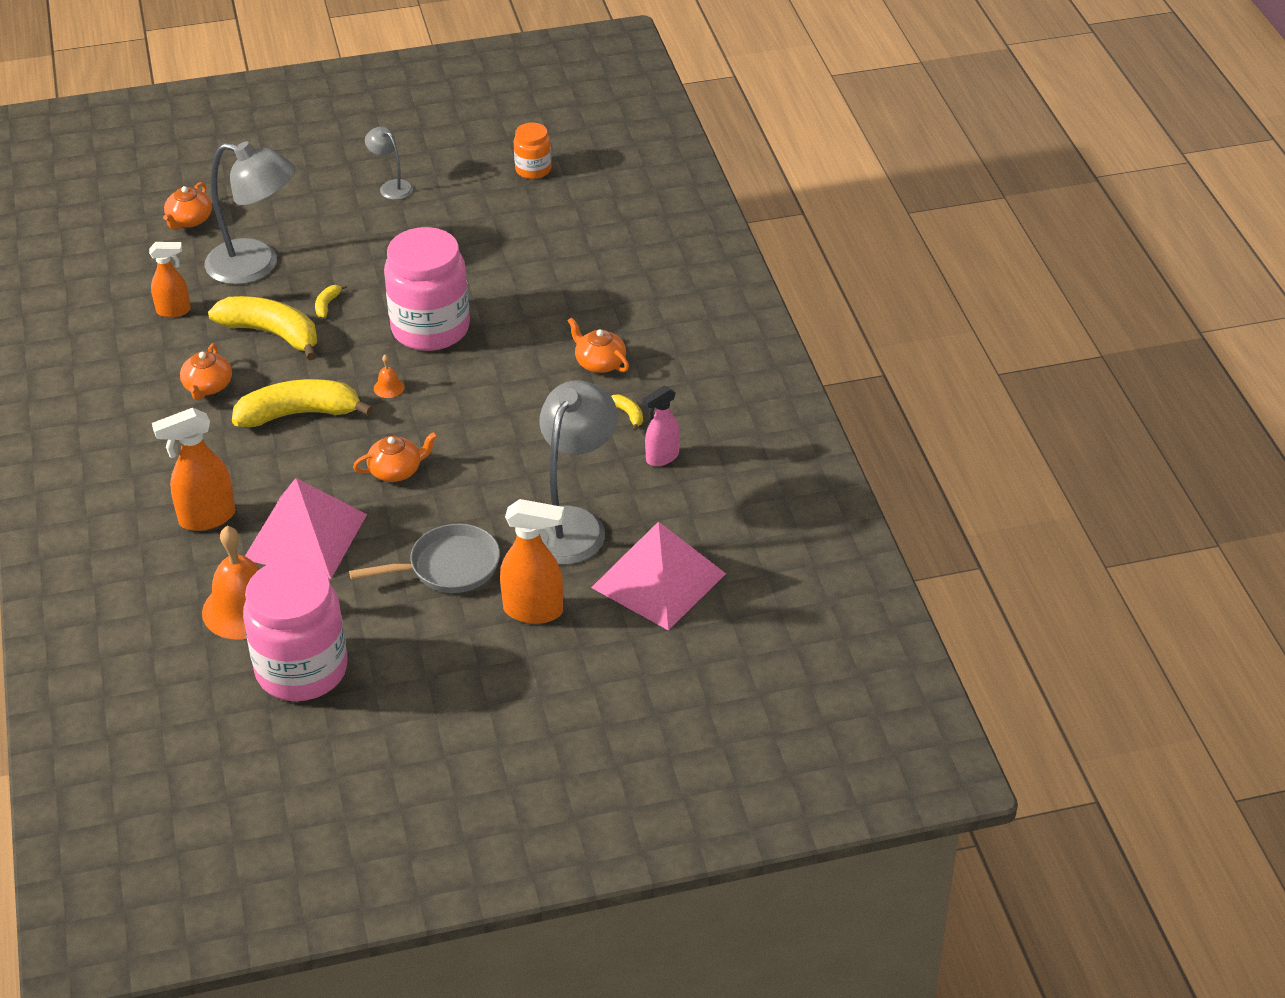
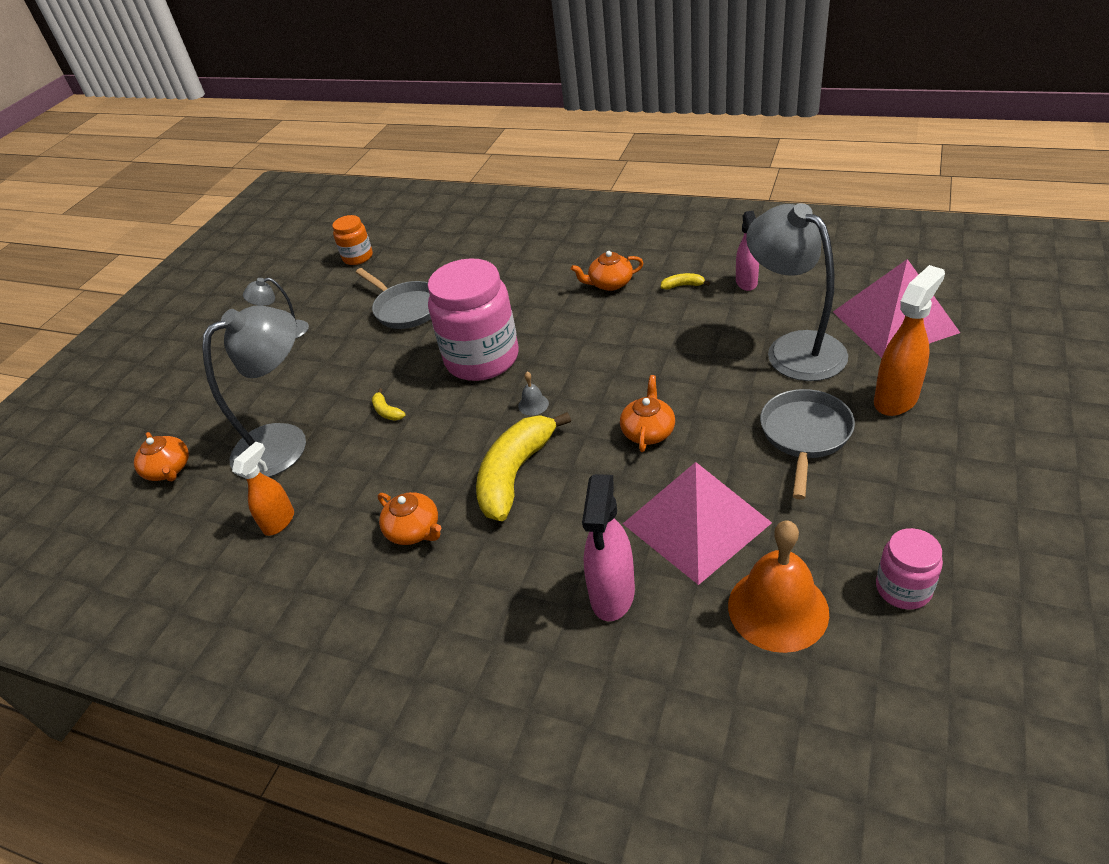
camera: 50 degrees left, 0 degrees up
(206, 518) = (612, 595): orange spray bottle -> pink spray bottle
(272, 334) = (387, 459): yellow banana -> none
(302, 670) = (903, 589): pink jar -> pink jar, size x0.50
(389, 387) = (533, 404): orange bell -> grey bell
(472, 244) = (405, 309): none -> grey pan

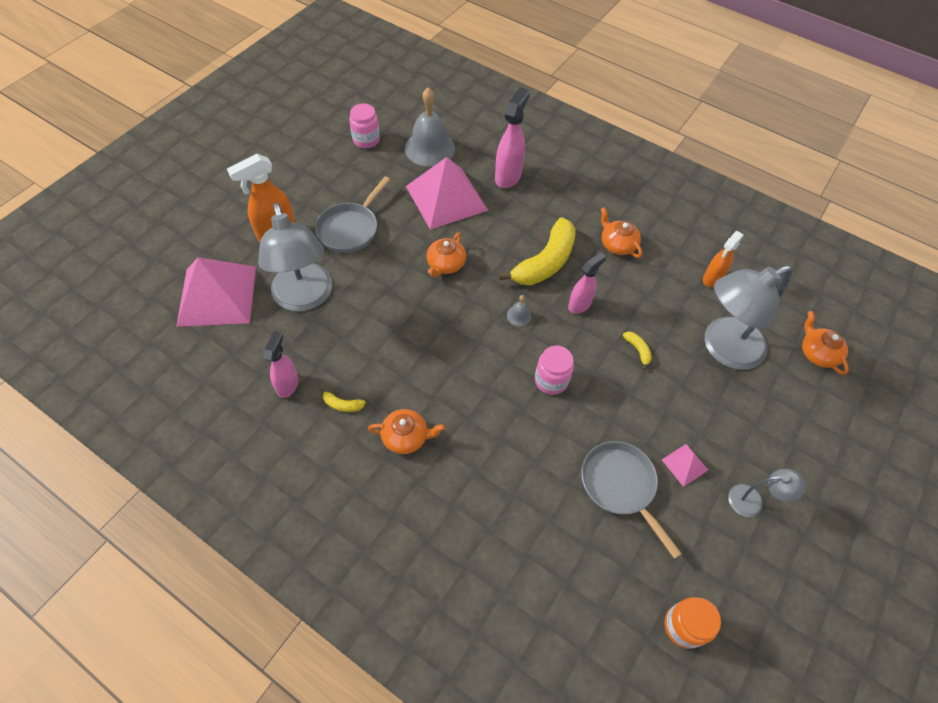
camera: 175 degrees left, 15 degrees up
(345, 337) = (684, 464): none -> pink pyramid
(460, 437) = (579, 304): none -> pink spray bottle
(482, 359) = (551, 380): pink jar -> pink jar, size x0.50
(778, 608) = (429, 148): orange bell -> grey bell

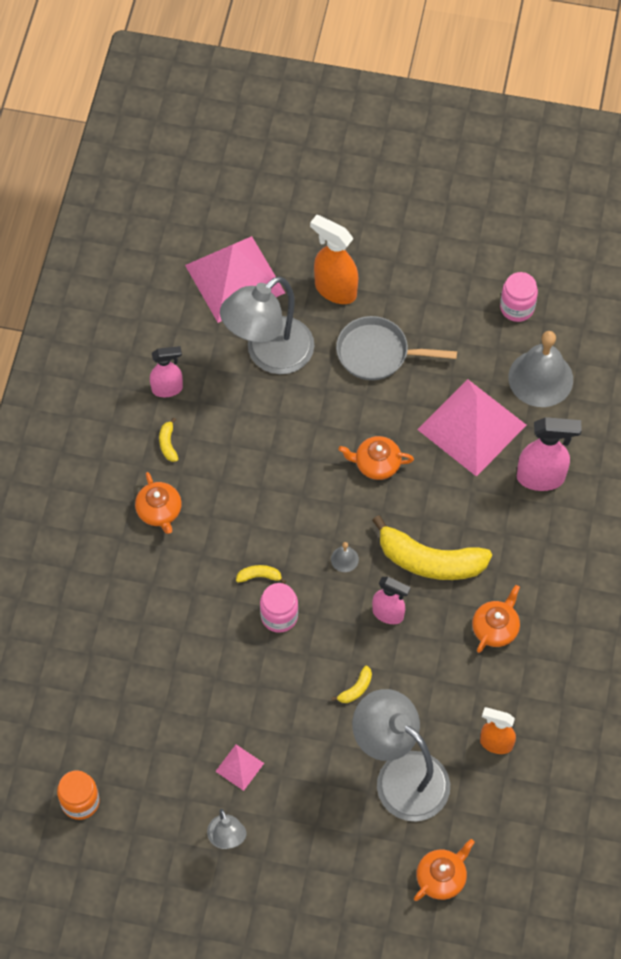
camera: 70 degrees right, 5 degrees up
(507, 381) = (259, 576): none -> yellow banana
(620, 486) = (191, 714): grey pan -> none

